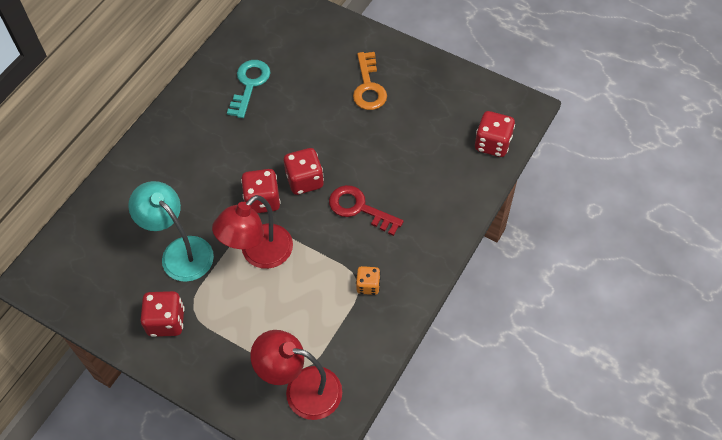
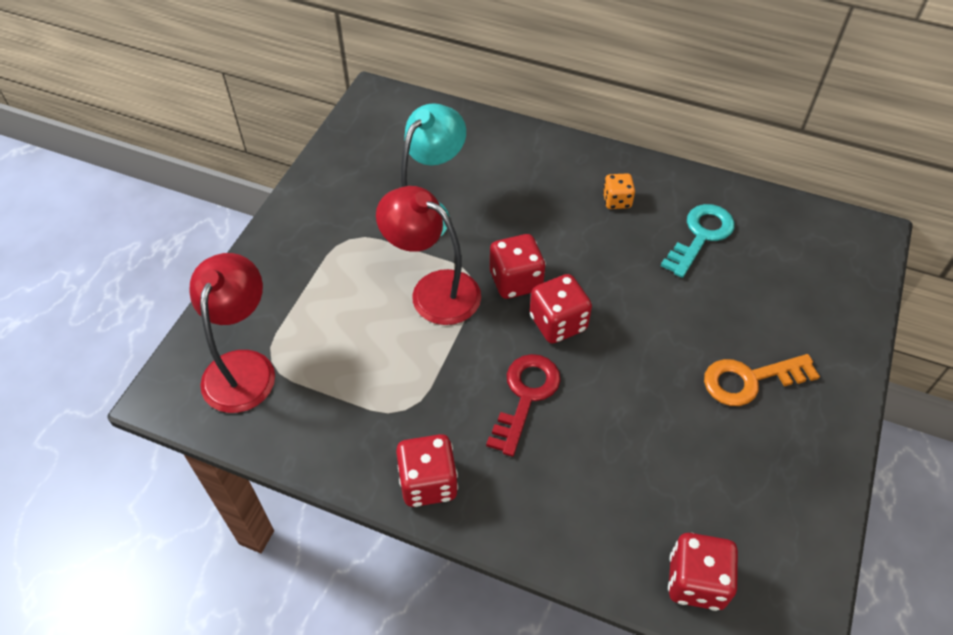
camera: 80 degrees right, 5 degrees down
(166, 321) = (331, 217): red dice -> red dice (428, 482)
(249, 84) = (701, 236): turquoise key -> turquoise key turned 60 degrees counterclockwise
(368, 285) = (400, 424): orange dice -> orange dice (616, 201)

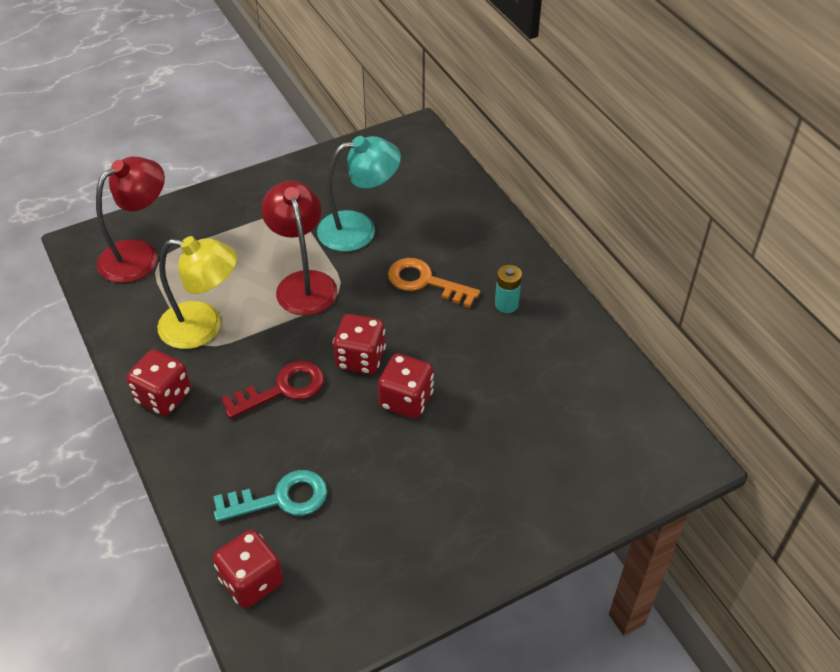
camera: 40 degrees right, 5 degrees down
(389, 392) = (203, 327): none -> yellow lamp
(515, 281) = (365, 312): red dice -> red dice (406, 400)
(616, 201) = (506, 304): orange dice -> turquoise battery
(701, 236) = (542, 369): turquoise key -> turquoise key (281, 498)
(749, 380) = (451, 490): orange key -> orange key (425, 282)

